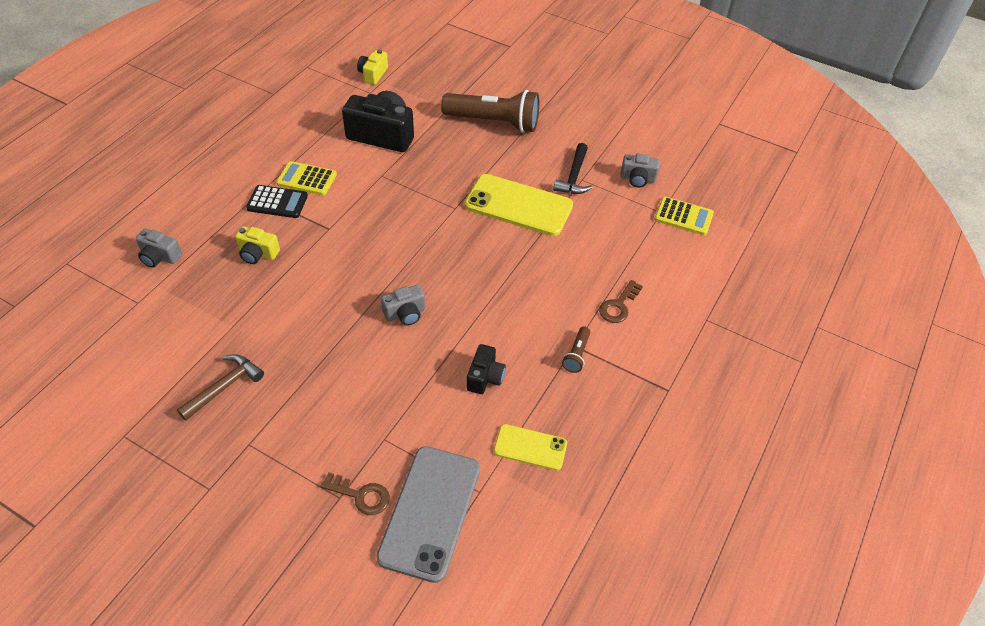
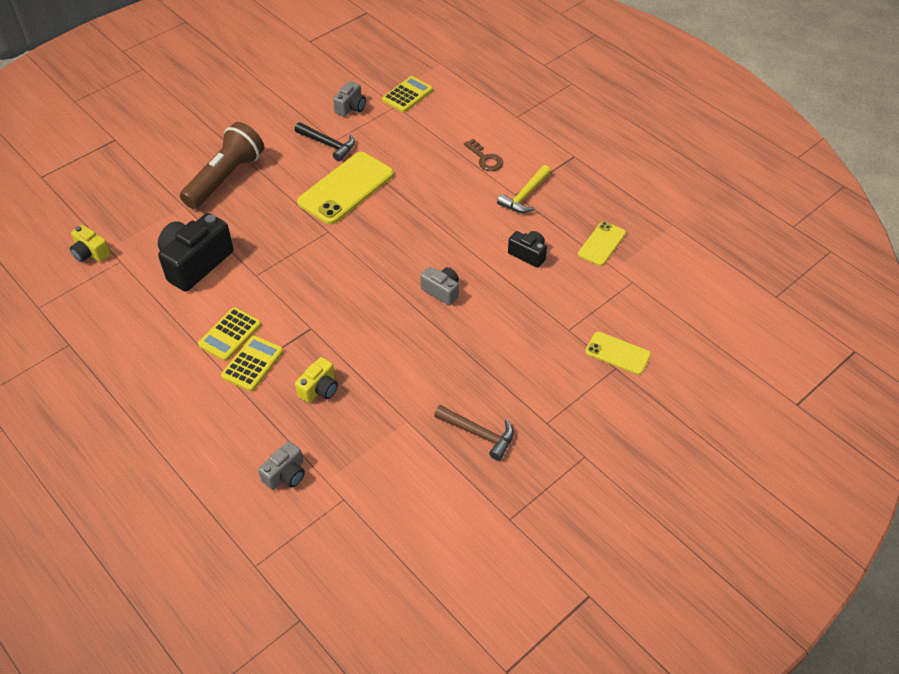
camera: 70 degrees left, 0 degrees up
(224, 387) = (478, 434): brown hammer -> brown hammer turned 150 degrees clockwise
(277, 202) = (252, 364): black calculator -> yellow calculator
(361, 495) = (617, 353): brown key -> yellow phone
(405, 313) = (442, 291): grey camera -> grey camera turned 45 degrees counterclockwise
(430, 512) = (643, 314): grey phone -> none
(576, 355) = (525, 195): brown flashlight -> yellow hammer

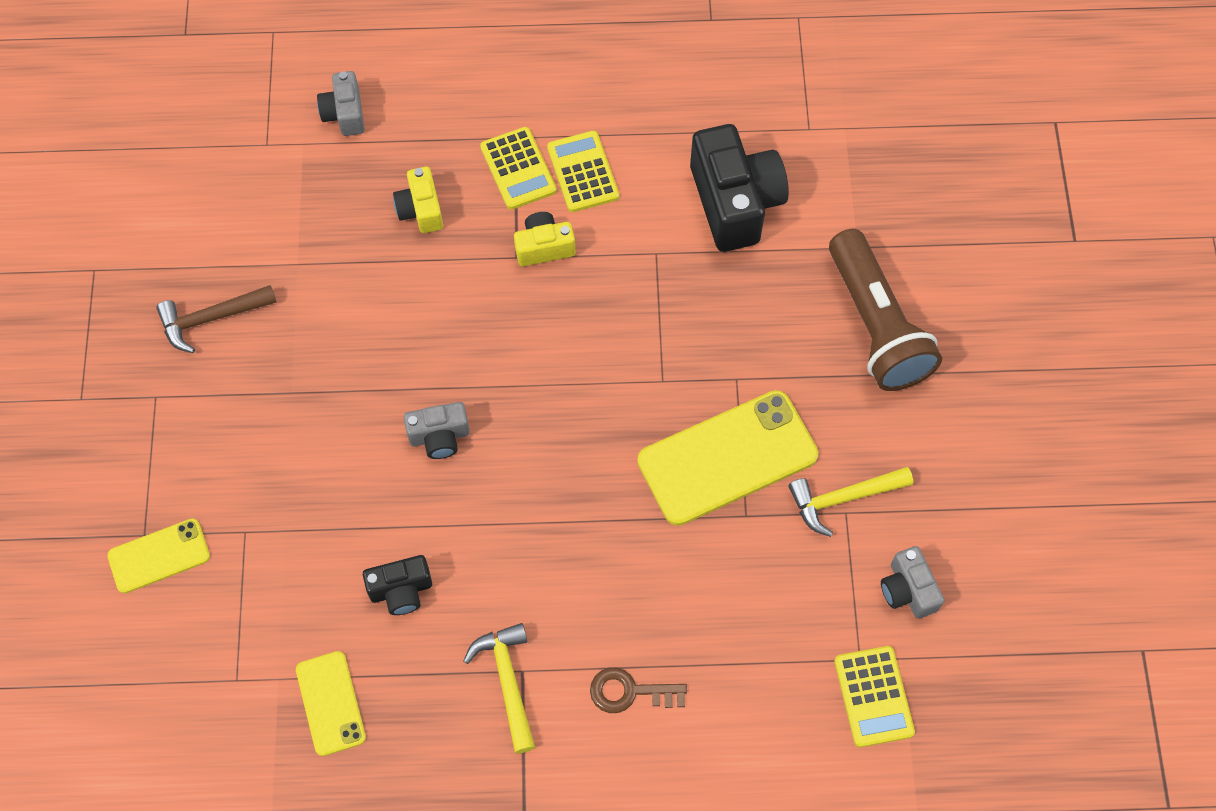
camera: 130 degrees right, 15 degrees up
(91, 253) = (850, 106): yellow camera -> yellow camera (544, 247)
(328, 144) = (843, 498): black hammer -> yellow hammer
(346, 188) = (727, 458): yellow phone -> yellow phone turned 75 degrees clockwise

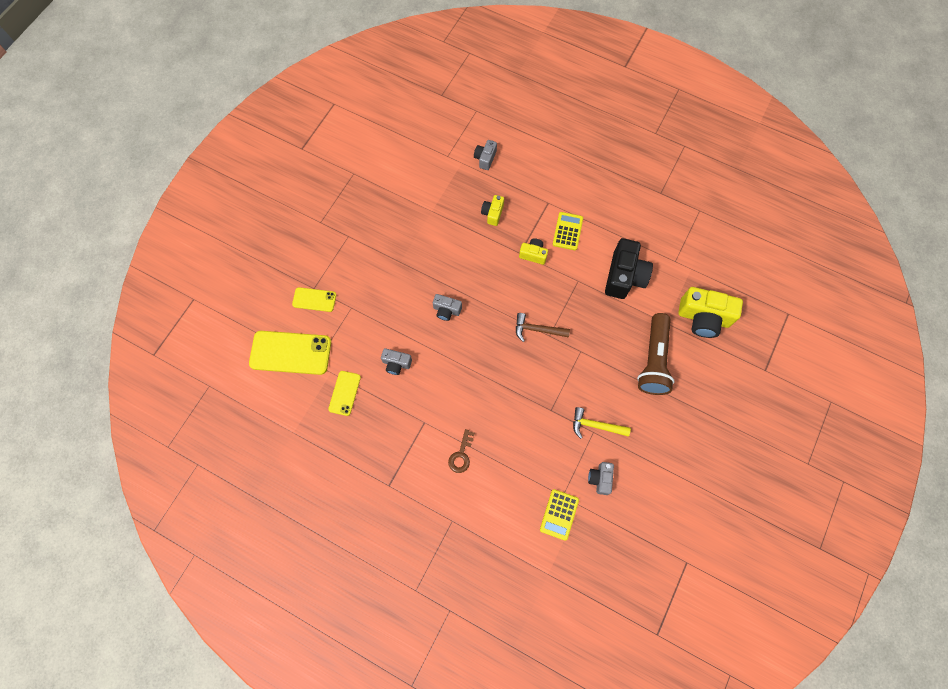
camera: 30 degrees right, 5 degrees up
(211, 318) = (386, 216): brown hammer -> brown hammer (537, 329)
(401, 590) = (396, 364): black camera -> grey camera
(508, 682) = (416, 423): yellow hammer -> none
(518, 169) = (542, 216): yellow calculator -> none
(629, 692) = (461, 455): brown key -> brown key turned 105 degrees counterclockwise
(727, 458) = (557, 382): yellow phone -> yellow phone (290, 352)
(917, 204) = (703, 318): none -> yellow camera

